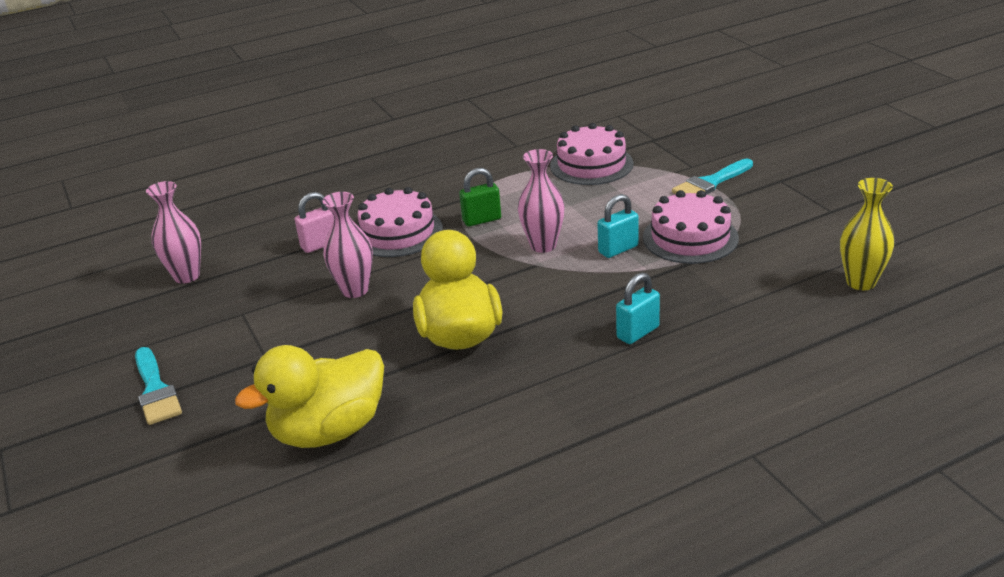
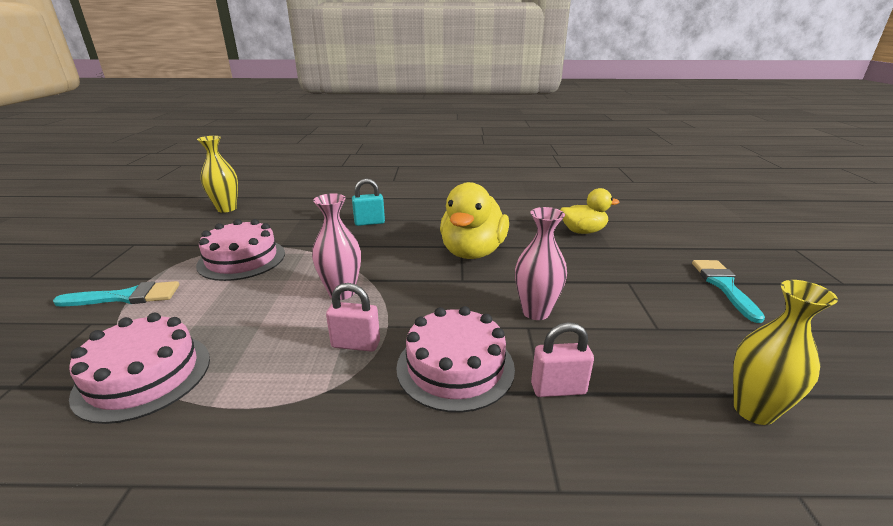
camera: 155 degrees left, 5 degrees down
(187, 276) = (753, 410): pink vase -> yellow vase
(329, 430) = (583, 231): yellow duck -> yellow duck, size x0.62
(482, 220) = (356, 344): green padlock -> pink padlock
(618, 249) = (298, 269): turquoise padlock -> none

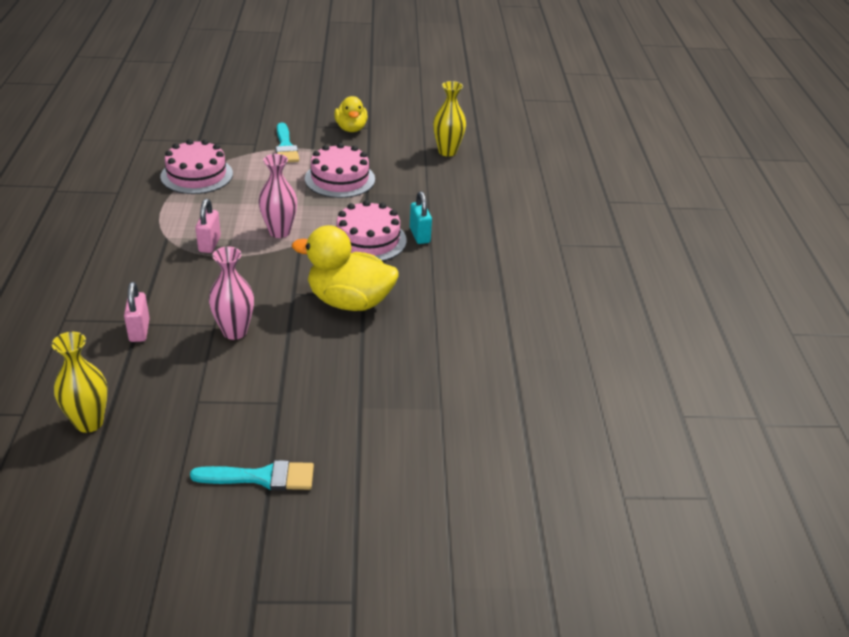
camera: 85 degrees right, 10 degrees up
(455, 367) = (174, 286): pink cake -> pink cake (368, 240)
(583, 231) = (404, 392): yellow duck -> yellow duck (351, 128)

